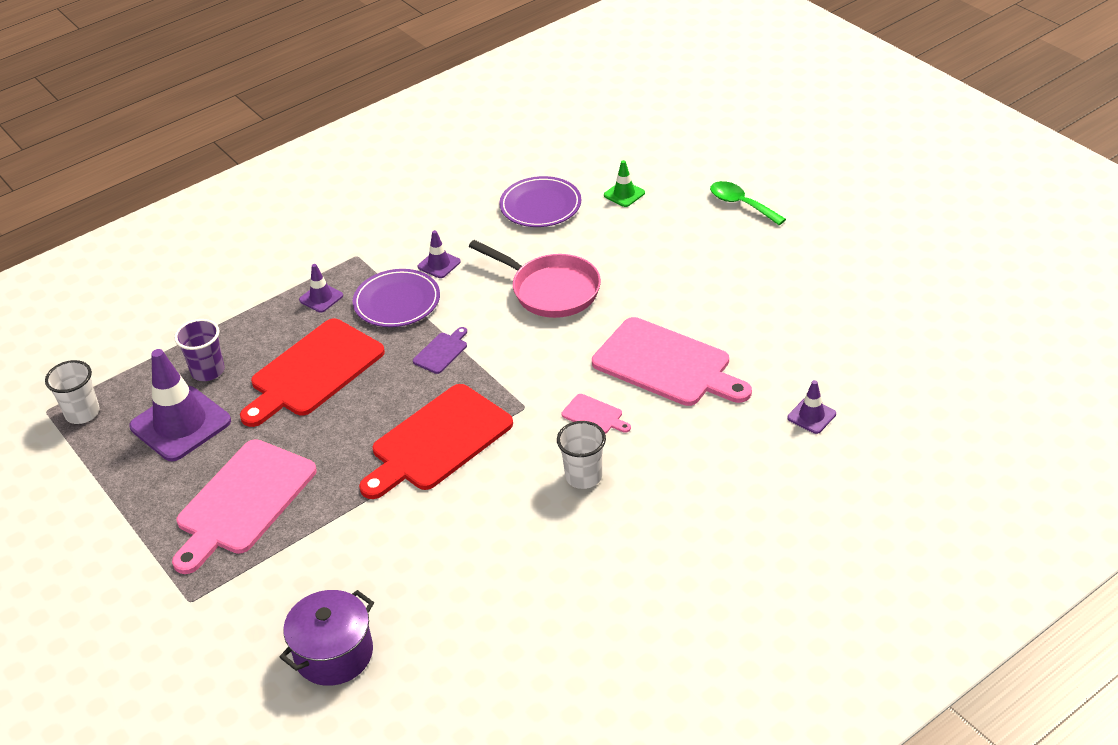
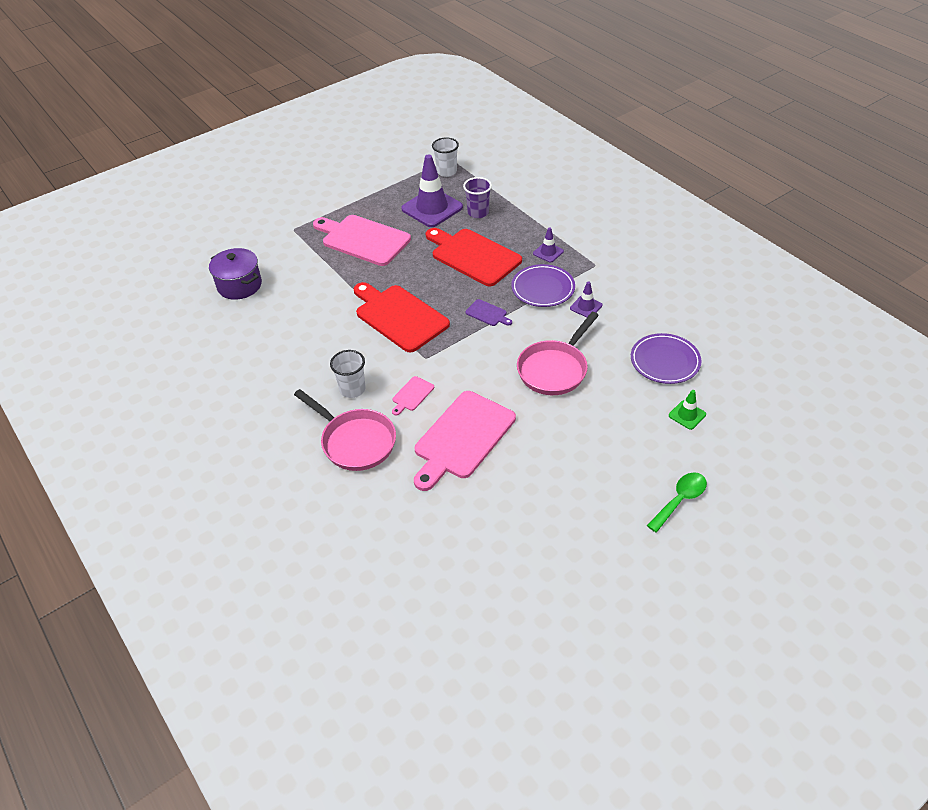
camera: 90 degrees right, 5 degrees up
(678, 463) = (355, 441): none -> pink pan
(811, 416) = (391, 529): purple traffic cone -> none

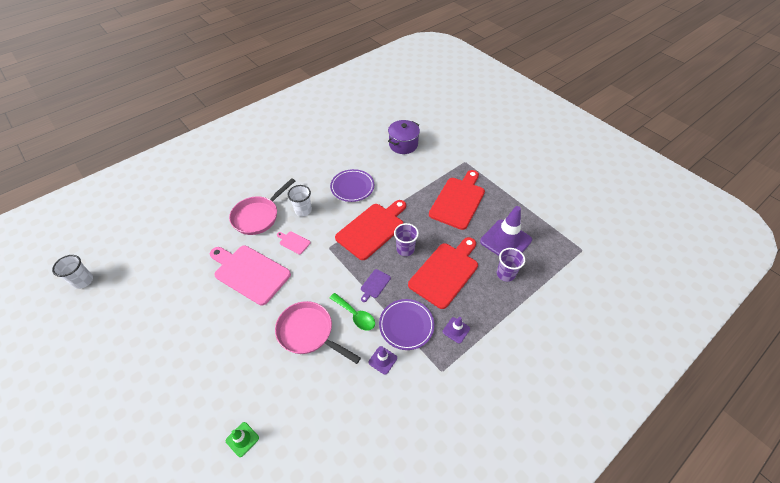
camera: 85 degrees right, 5 degrees up
(363, 239) = (458, 201): pink cutting board -> red cutting board
(436, 287) = (405, 249): none -> purple cup
(446, 172) = (561, 248): white cup -> white cup (83, 281)
(665, 361) = (309, 426): purple plate -> purple plate (352, 187)
(680, 500) = (156, 421): green spoon -> green spoon (355, 315)

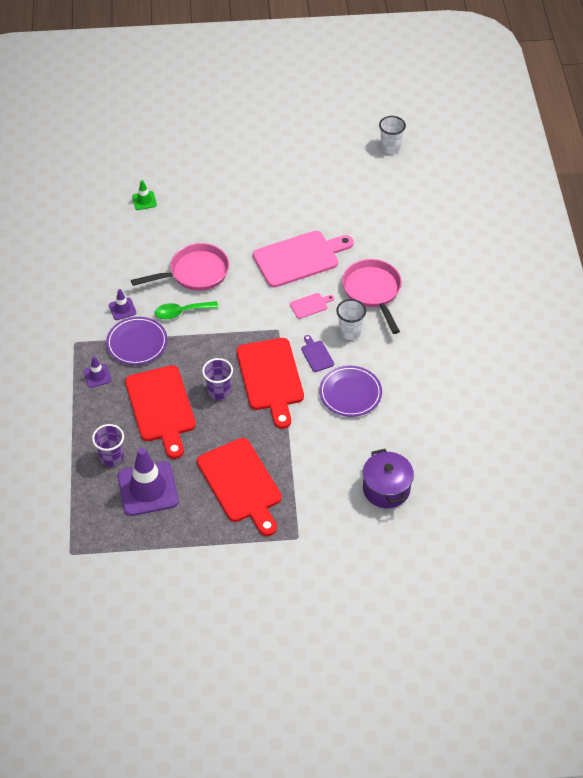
camera: 125 degrees right, 0 degrees up
(374, 284) = (200, 343): purple cutting board -> purple cutting board (316, 355)

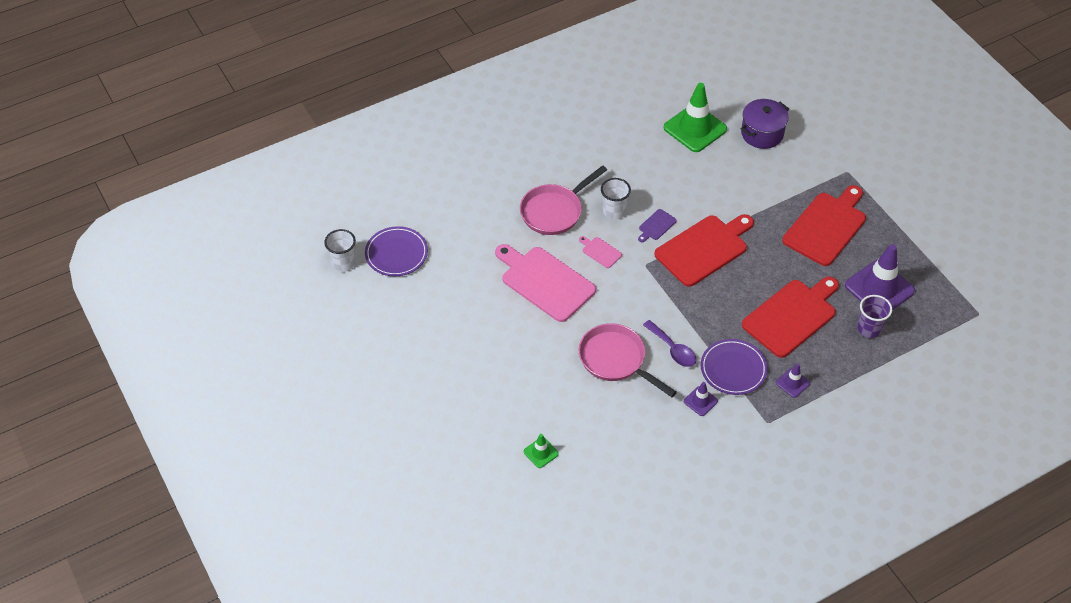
camera: 115 degrees left, 0 degrees up
(181, 312) = (673, 349): green spoon -> purple spoon
(219, 391) = (744, 280): purple cup -> none
(350, 393) = (682, 188): purple plate -> purple plate (396, 253)
(421, 436) = (695, 128): none -> green traffic cone

